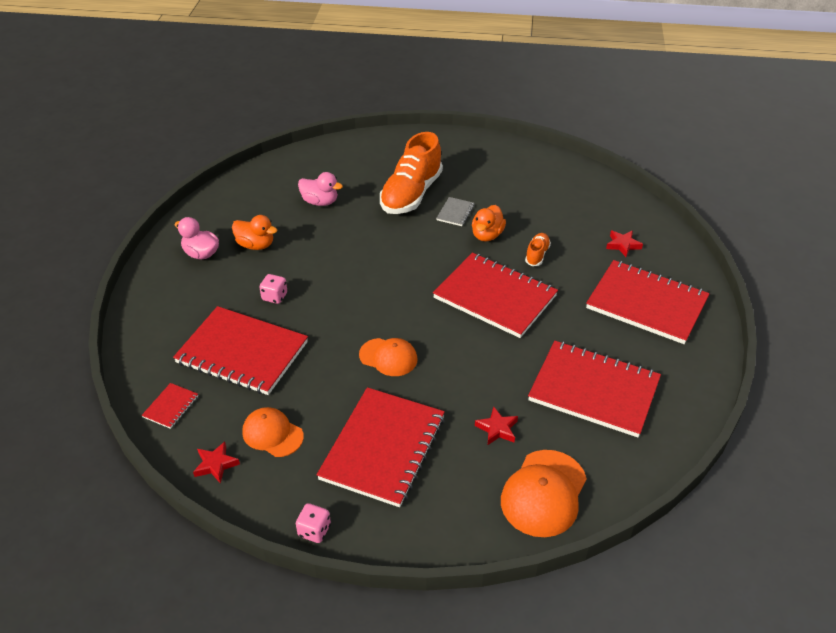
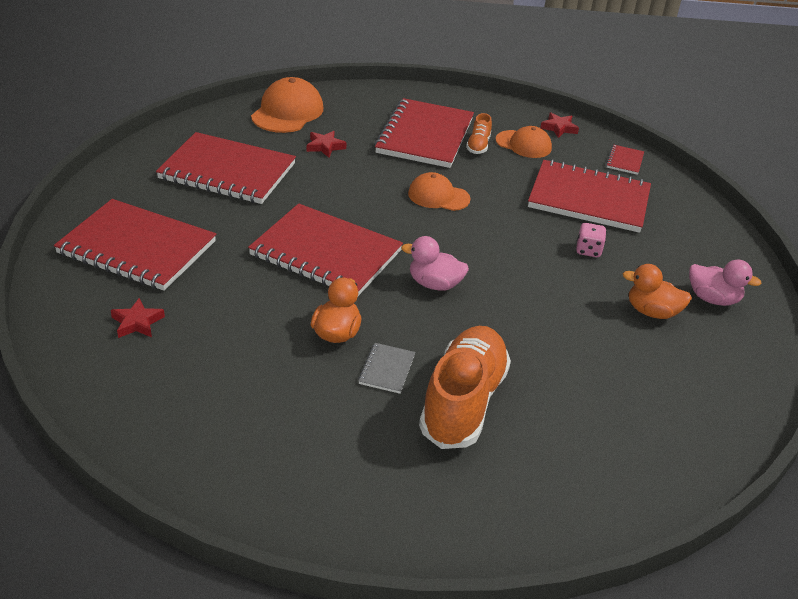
camera: 170 degrees right, 5 degrees down
(314, 531) = (463, 97): pink dice -> none
(320, 202) = (601, 383): pink duck -> pink duck (434, 284)
(537, 255) = (266, 306): orange shoe -> orange shoe (478, 145)

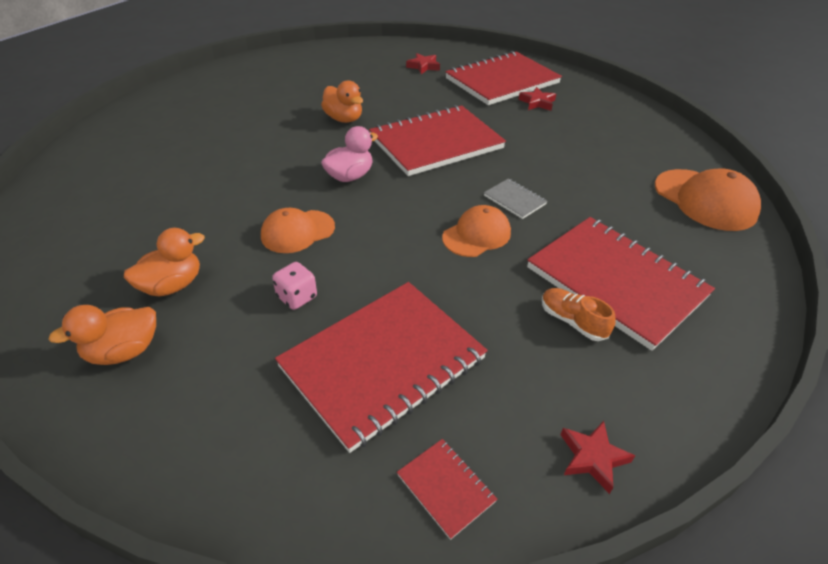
camera: 125 degrees right, 5 degrees up
(227, 172) = (589, 135): red notebook -> none
(325, 146) = (616, 199): red star -> red star (537, 102)
(386, 369) = (290, 124): grey notebook -> grey notebook (514, 200)
(463, 402) = (227, 139): orange shoe -> none
(523, 144) = (556, 374): orange cap -> orange cap (297, 231)
(712, 299) = (124, 351): pink duck -> orange duck

